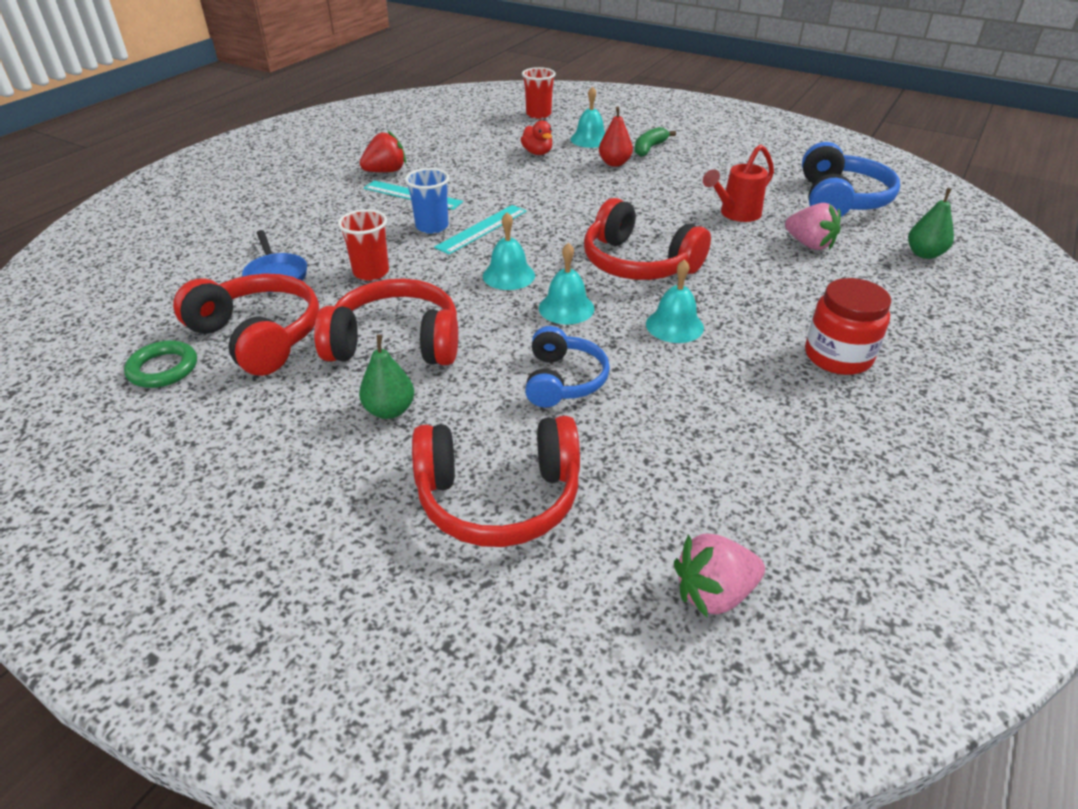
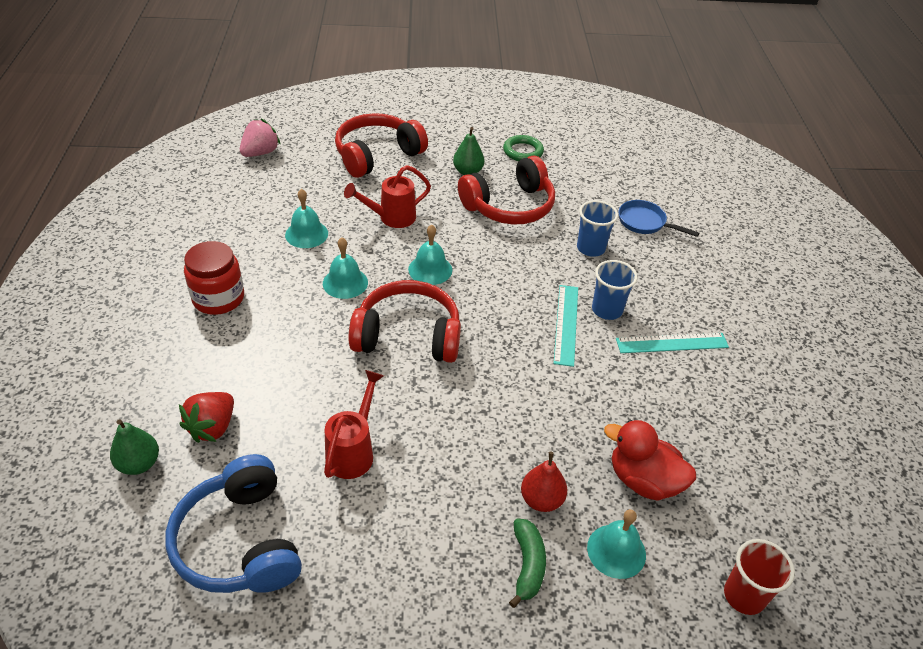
camera: 145 degrees right, 5 degrees up
(163, 369) = (606, 152): green ring -> green ring (523, 151)
(258, 336) = (588, 183): red headphones -> none
(371, 272) = (590, 248): red cup -> blue cup
(386, 171) = (740, 367): red strawberry -> red strawberry (212, 427)
(508, 275) = (496, 283): turquoise bell -> turquoise bell (306, 234)
(537, 153) = (643, 480): red duck -> red duck, size x1.55
(563, 380) = (391, 218): blue headphones -> red watering can
(809, 244) = (262, 429): pink strawberry -> none

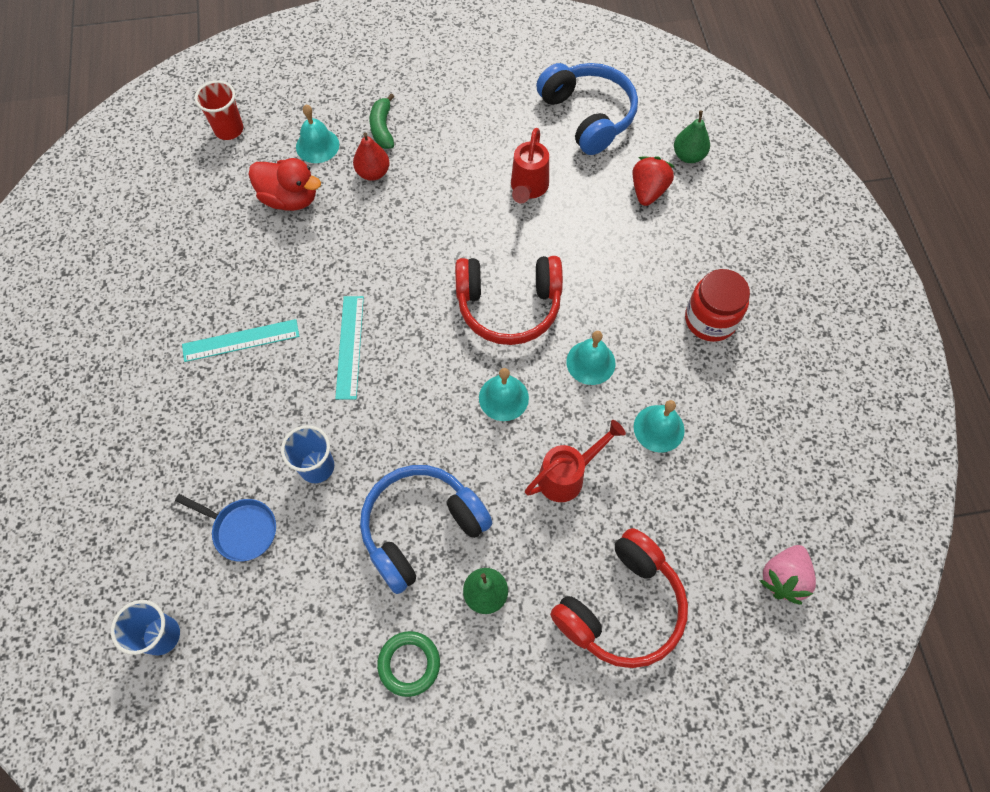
camera: 175 degrees right, 20 degrees up
(509, 206) = (421, 528): red headphones -> blue headphones
(607, 310) = (305, 373): blue cup -> blue cup (161, 635)

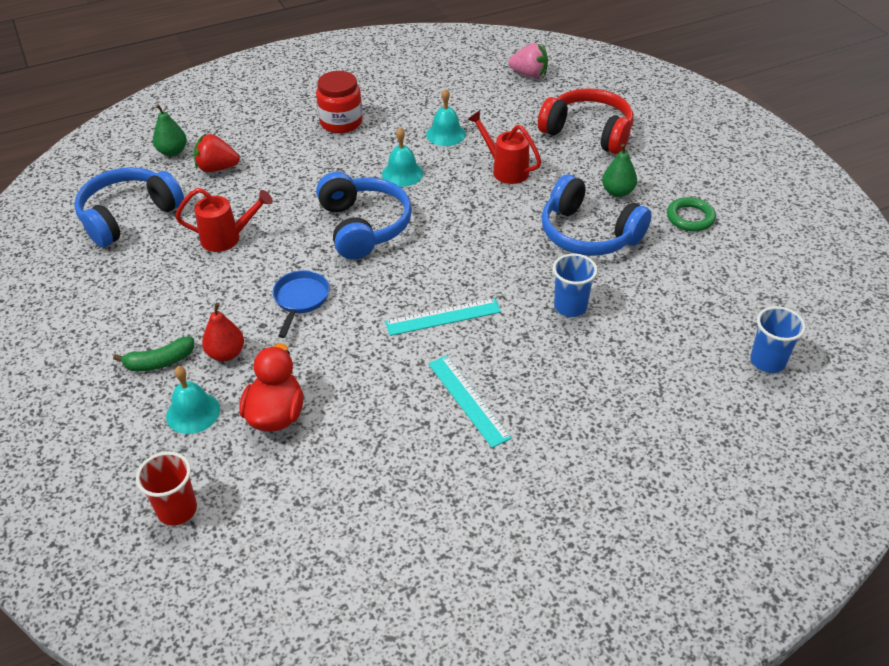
camera: 105 degrees left, 20 degrees down
(242, 530) = (651, 338): blue pan -> blue pan (300, 300)
(503, 398) = (454, 213): turquoise bell -> none
(509, 306) = (364, 226): red headphones -> blue headphones

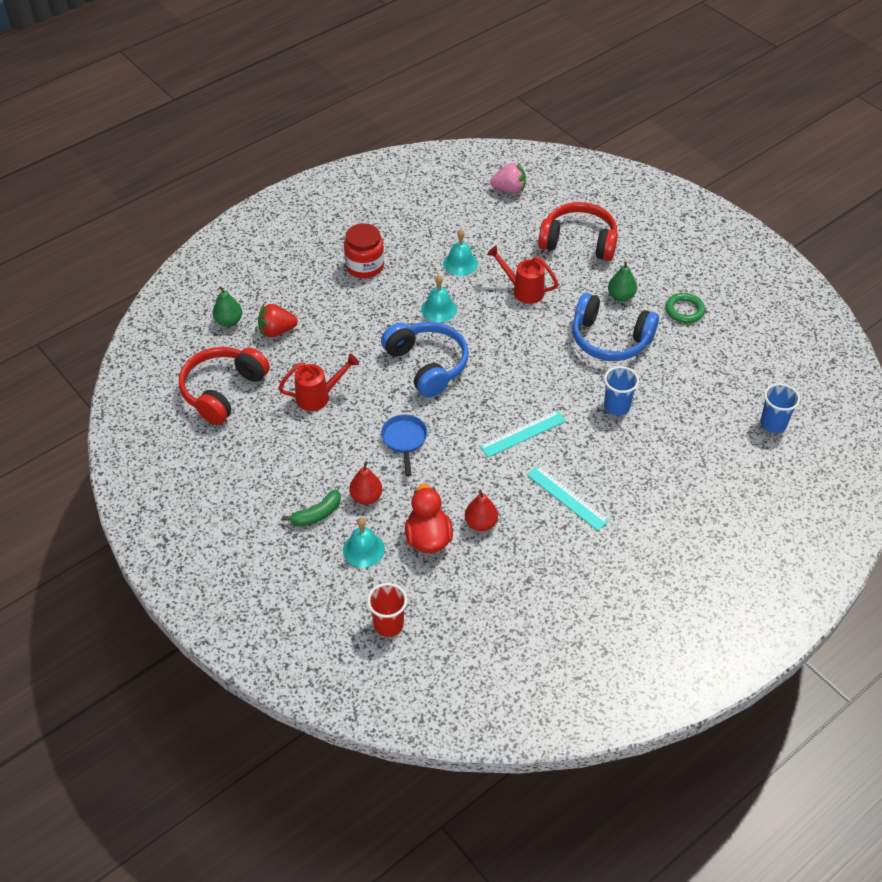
camera: 15 degrees left, 5 degrees up
(128, 216) = (222, 391): blue headphones -> red headphones
(348, 410) = (481, 523): none -> red pear

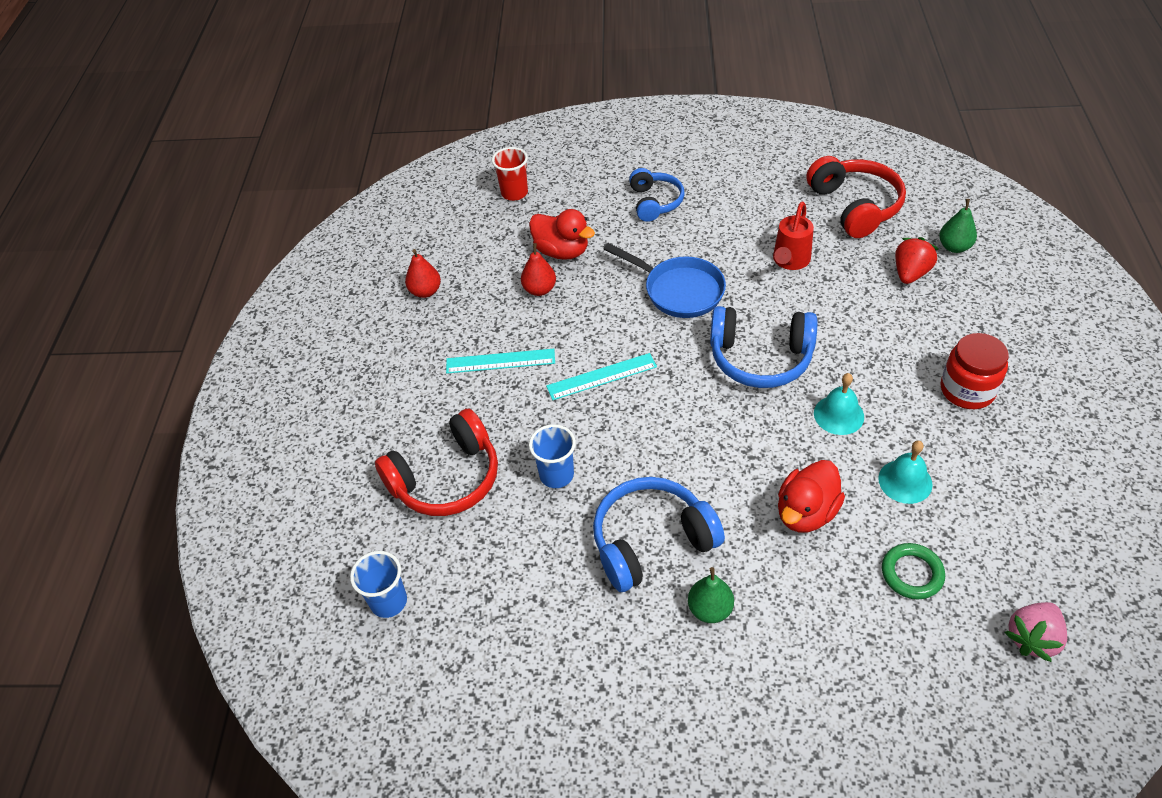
camera: 135 degrees right, 0 degrees up
(317, 514) = (655, 202): green banana -> blue headphones
(363, 549) = (593, 211): turquoise bell -> none
(366, 497) = (642, 237): red pear -> red pear (425, 291)
(404, 440) = (679, 291): blue pan -> blue pan, size x1.51
(523, 290) = (806, 512): red watering can -> red duck
(523, 433) = (601, 376): turquoise ruler -> turquoise ruler turned 60 degrees clockwise
(579, 242) = (852, 641): red headphones -> red headphones (446, 478)
(684, 310) = (624, 662): green ring -> green ring (912, 573)

